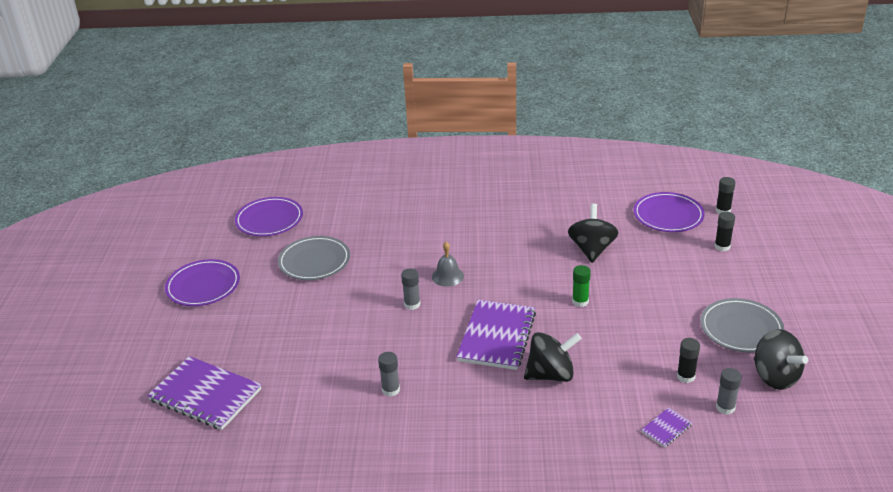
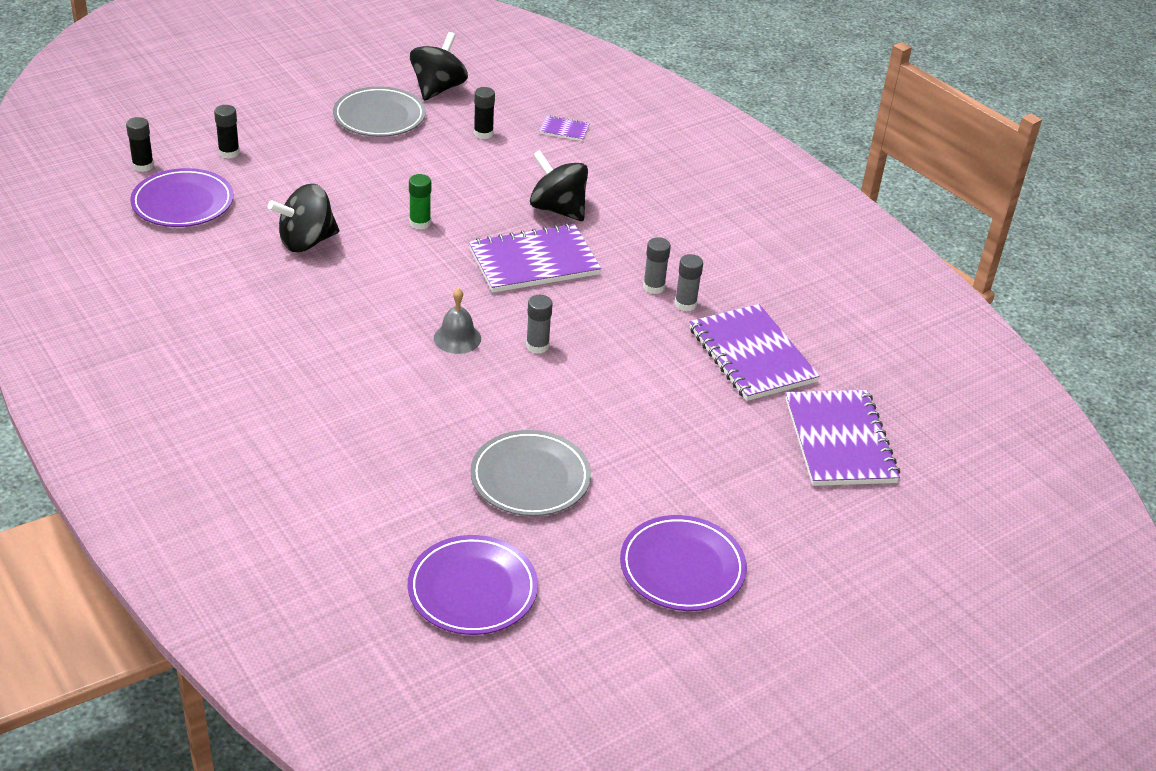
camera: 130 degrees left, 5 degrees up
(313, 396) = (751, 355): none -> purple notebook
(725, 407) = (506, 106): grey glue stick -> grey glue stick (653, 287)

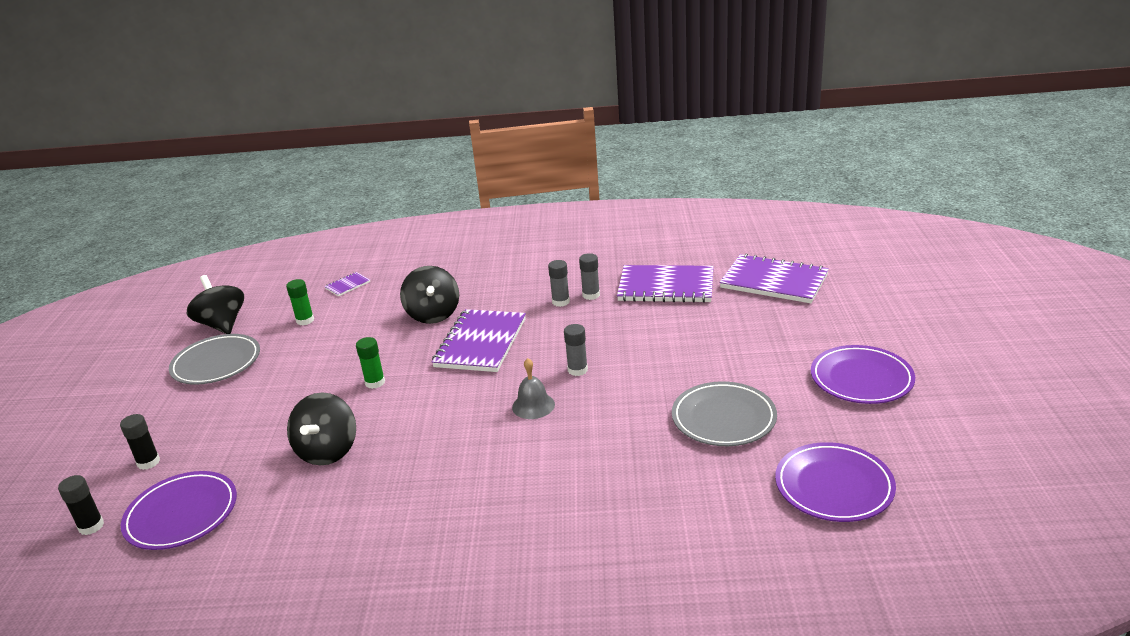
camera: 50 degrees left, 10 degrees down
(483, 133) = (305, 320): black glue stick -> green glue stick
(558, 209) = (433, 315): black spinning top -> black spinning top turned 90 degrees counterclockwise

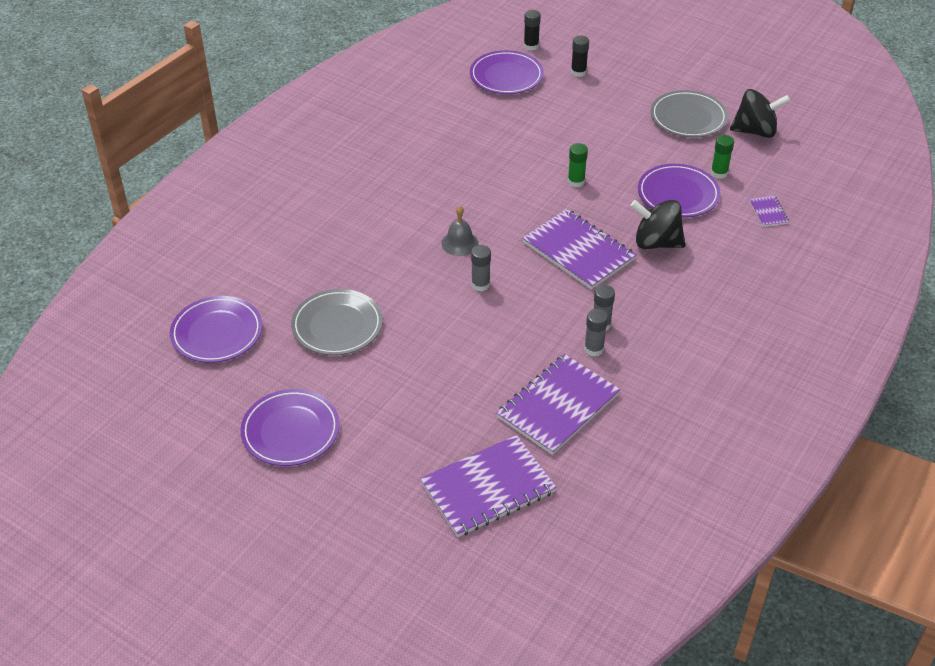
camera: 120 degrees right, 15 degrees up
(328, 451) = (510, 140): black spinning top -> none
(353, 328) = (678, 194): none -> purple plate

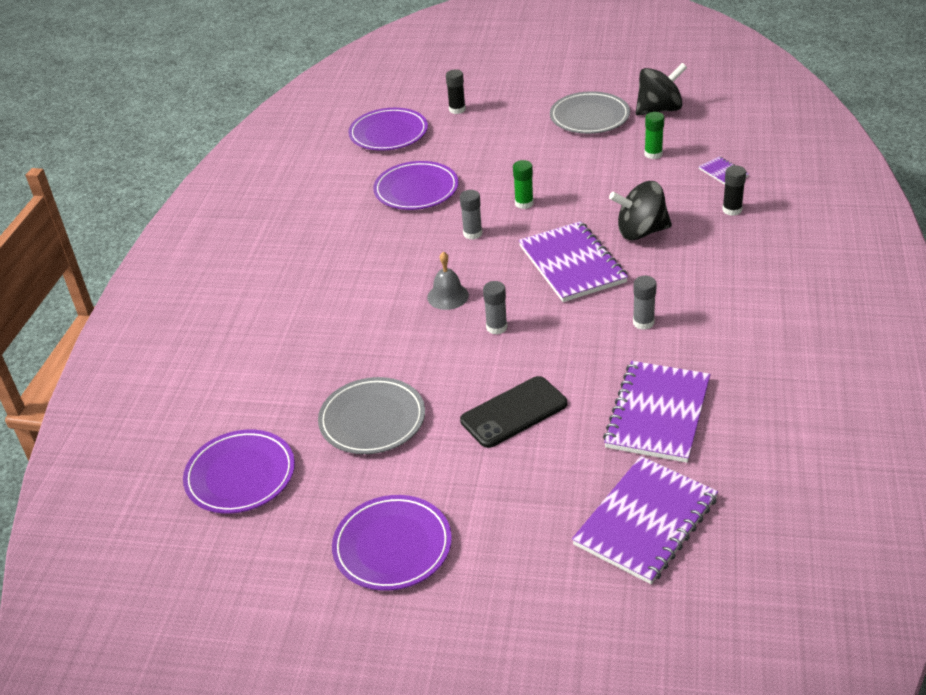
camera: 20 degrees left, 5 degrees down
(447, 361) = (514, 412): none -> black phone
(531, 46) = (394, 101): black glue stick -> black glue stick (732, 210)
(578, 251) = (572, 264): purple notebook -> purple notebook turned 45 degrees clockwise
(594, 349) = (653, 347): grey glue stick -> grey glue stick (472, 233)
(678, 194) = (629, 184): purple plate -> purple plate (416, 190)

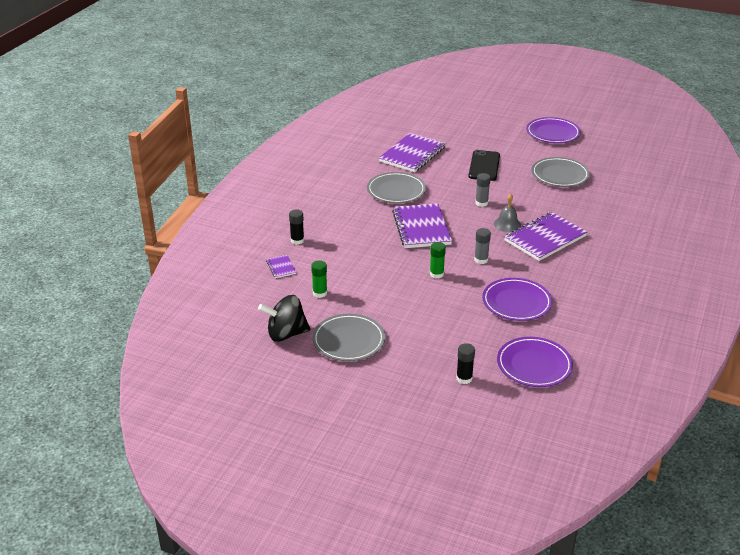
camera: 170 degrees left, 5 degrees down
(240, 475) = (629, 165): purple plate -> none
(514, 412) = (484, 166): black phone -> black phone turned 60 degrees counterclockwise
(640, 232) = (366, 238): black spinning top -> none
(643, 322) = (396, 191): grey glue stick -> grey plate
(646, 521) = (439, 124): purple notebook -> purple notebook (545, 238)

